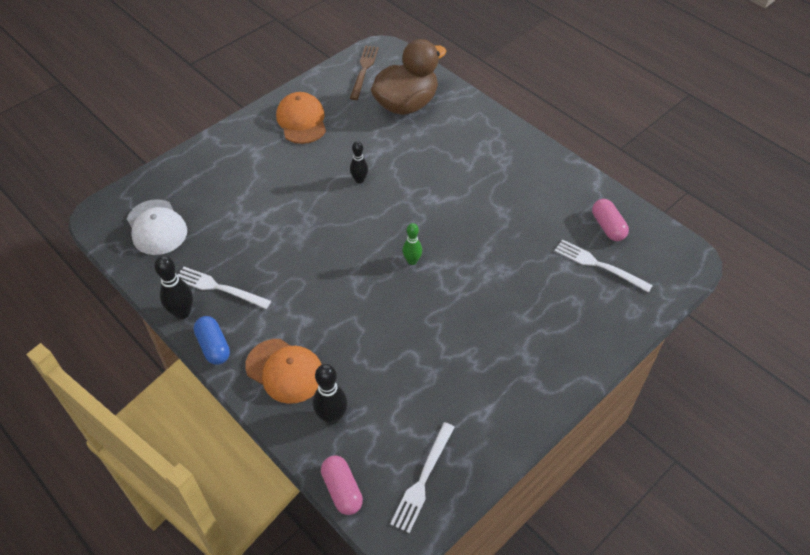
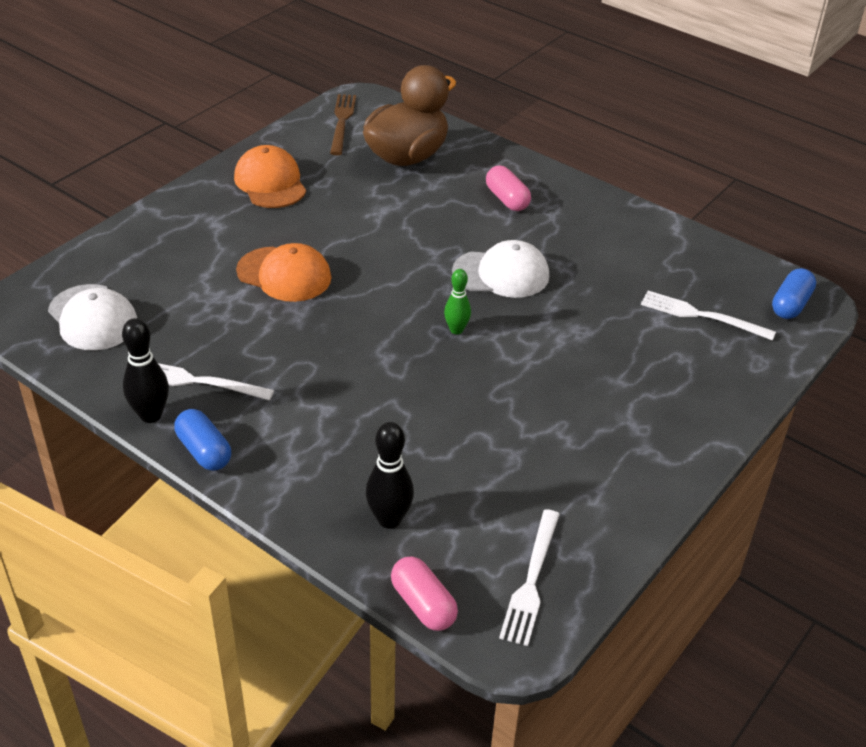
camera: 10 degrees left, 10 degrees down
(285, 371) = (311, 471): orange cap -> orange cap (284, 274)
(359, 180) = (364, 244): black bowling pin -> none
(455, 215) = (501, 274): none -> white cap
(608, 227) = (702, 273): pink capsule -> pink capsule (507, 199)
(670, 261) = (790, 305): none -> blue capsule

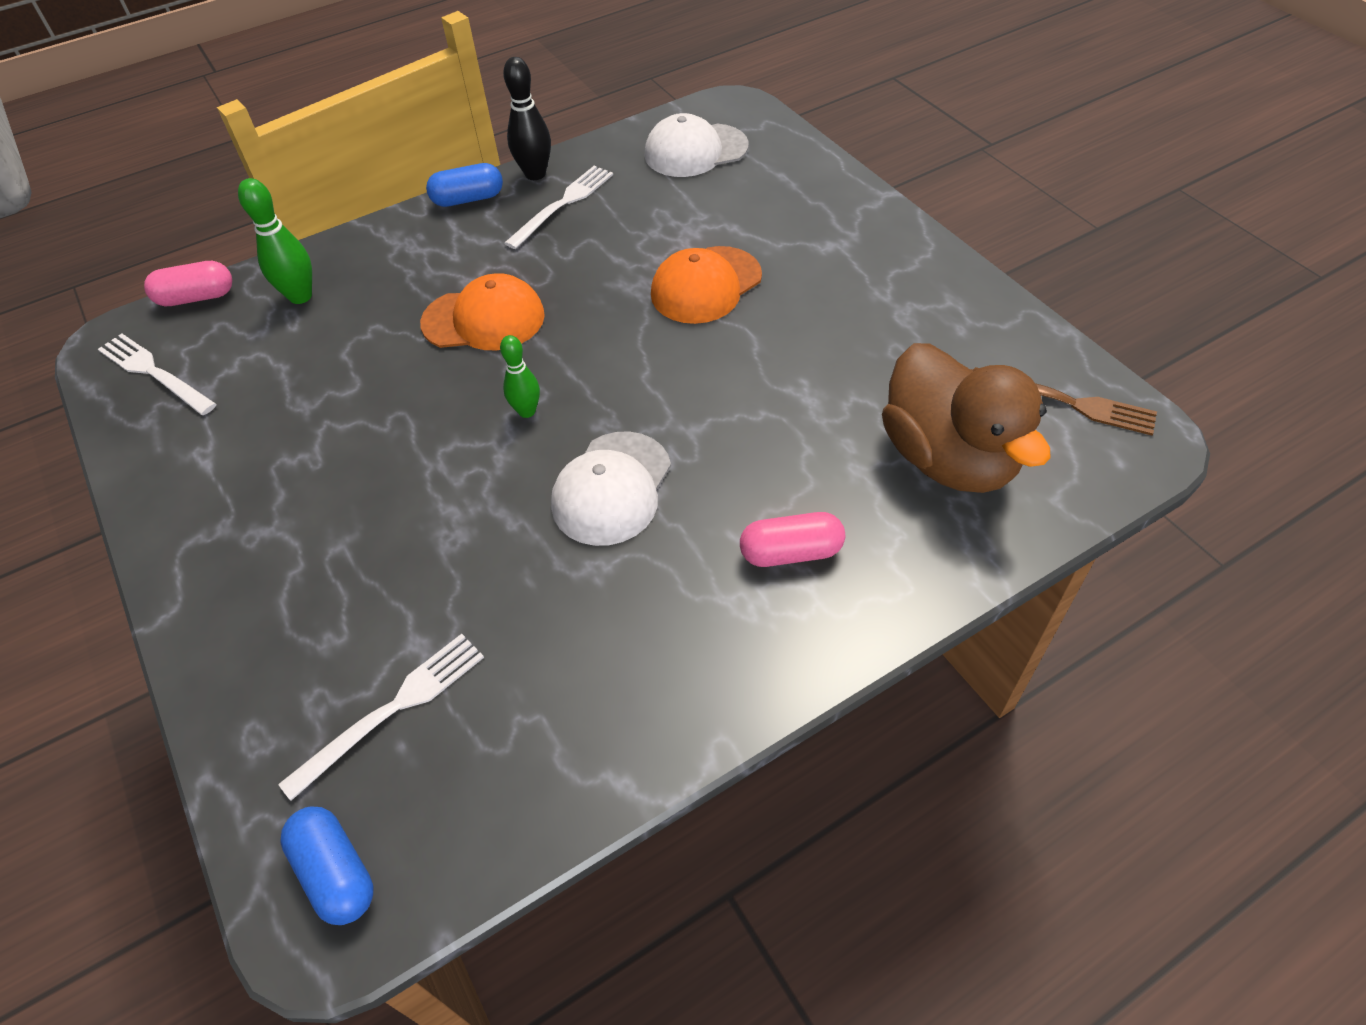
camera: 115 degrees right, 10 degrees up
(270, 182) = (910, 302): orange cap -> orange cap (484, 319)
(389, 519) = (300, 296): black bowling pin -> green bowling pin

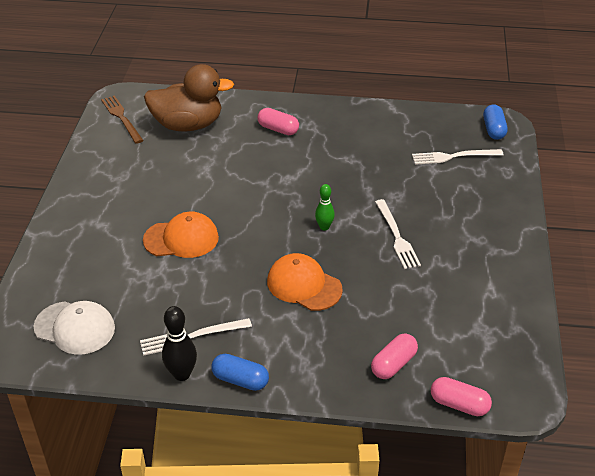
camera: 145 degrees left, 10 degrees down
(155, 373) = (503, 358): white fork -> white fork (396, 236)
(300, 296) = (393, 364): green bowling pin -> pink capsule
(612, 488) = (318, 179): white cap -> none
(948, 458) = (188, 125): brown duck -> brown duck turned 75 degrees clockwise

